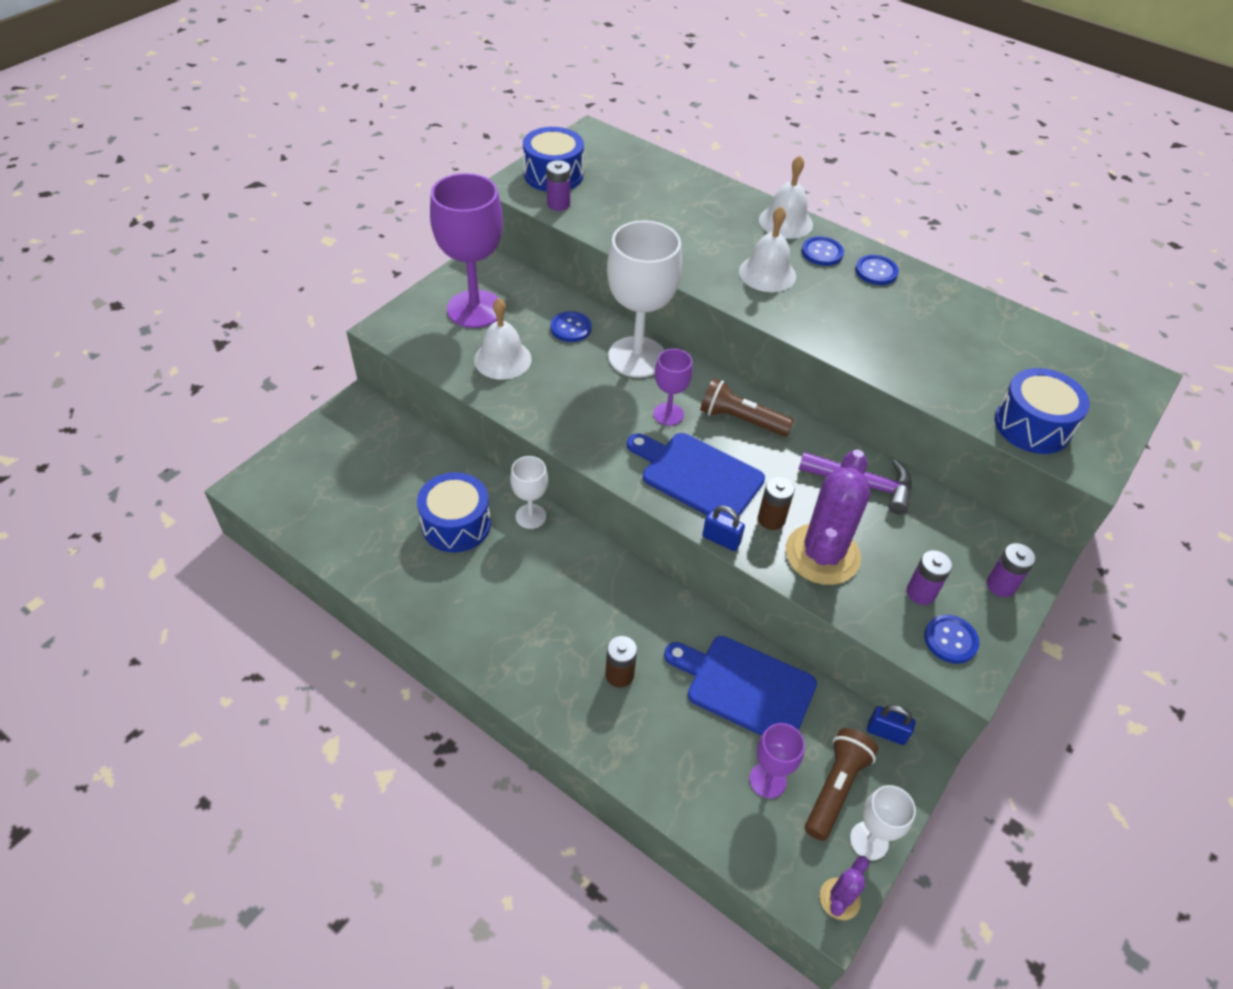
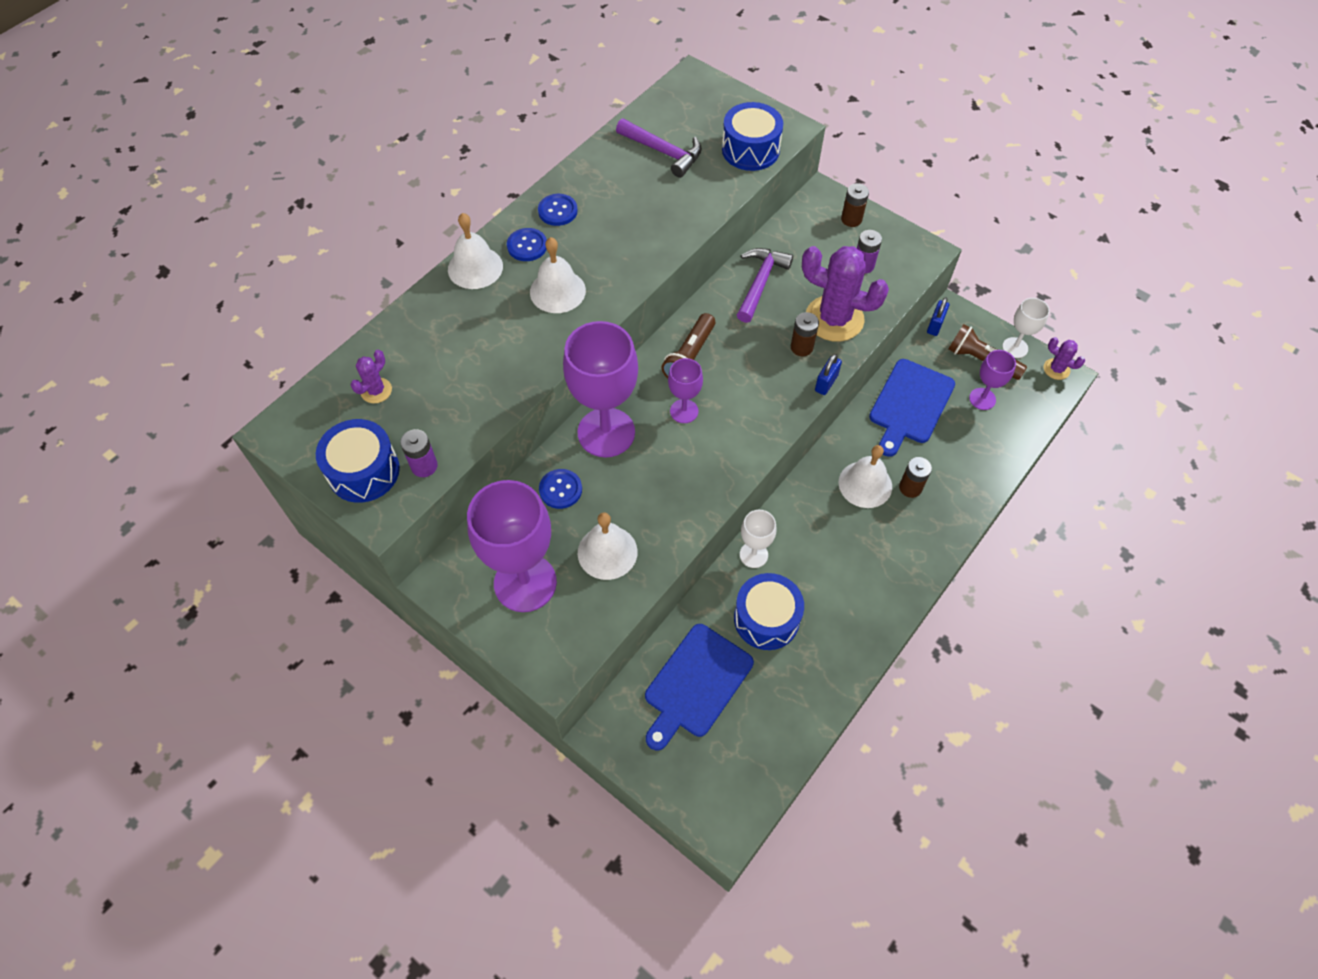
camera: 85 degrees left, 10 degrees up
(622, 626) = (865, 484): none -> white bell
(635, 176) = (376, 390): none -> purple cactus
(637, 357) = (606, 432): white goblet -> purple goblet
(697, 476) = (758, 394): blue cutting board -> blue cutting board (696, 684)
(950, 640) = (902, 256): blue button -> none
(995, 349) = (664, 152): none -> purple hammer
(1000, 585) = (851, 219): purple battery -> brown battery

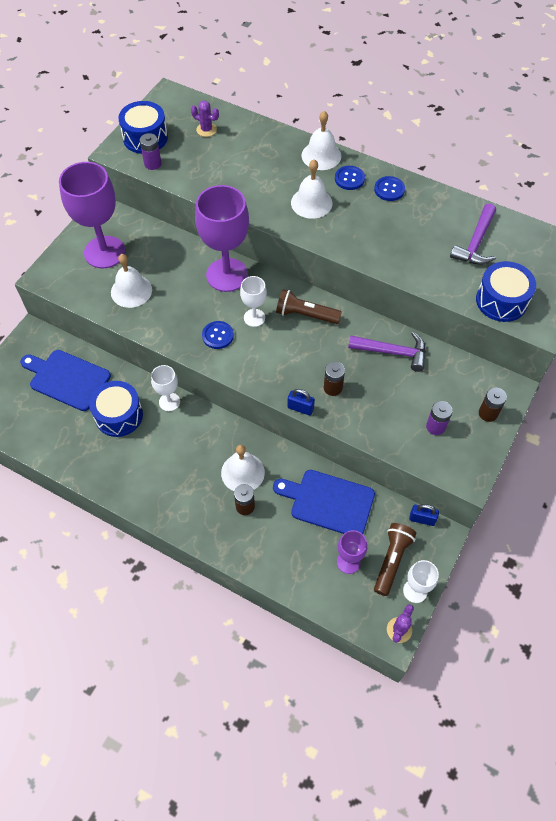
camera: 80 degrees right, 0 degrees up
(560, 489) = (176, 258): blue button -> blue button (218, 335)
(684, 411) = (254, 318): purple goblet -> white goblet
(834, 319) = (369, 409): purple cactus -> none

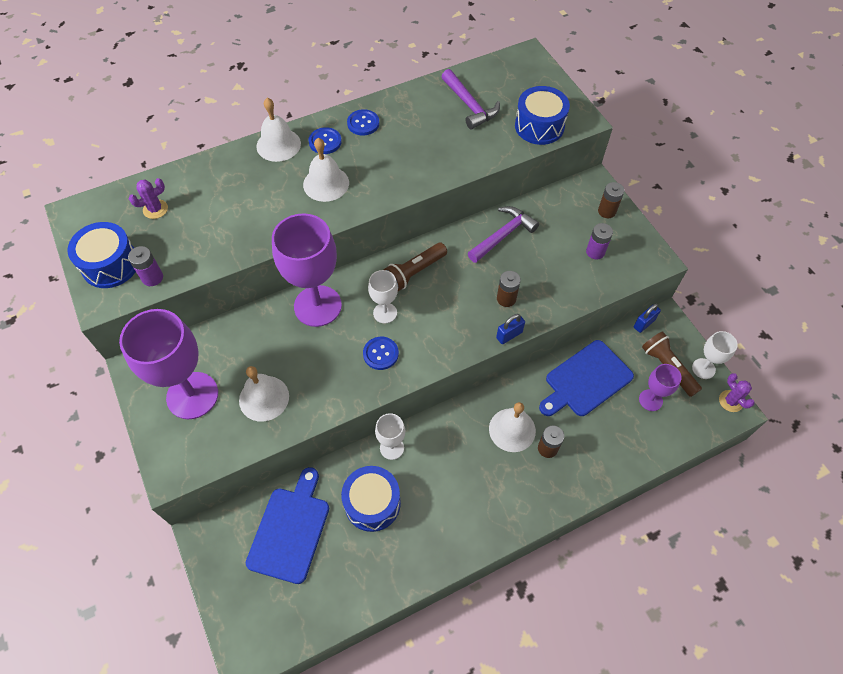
camera: 55 degrees left, 0 degrees up
(67, 379) = (290, 530): blue cutting board -> blue cutting board turned 135 degrees clockwise

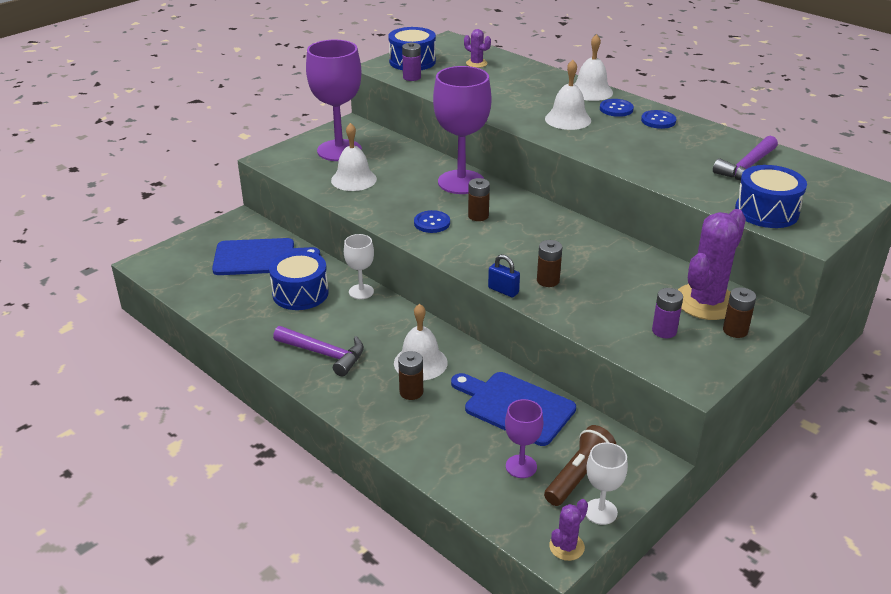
camera: 70 degrees right, 25 degrees down
(385, 313) = (478, 216): white goblet -> brown battery
(414, 272) = (537, 222): brown flashlight -> none
(503, 235) = (630, 264): purple hammer -> purple hammer (324, 354)
(568, 211) = (706, 302): none -> purple cactus
(644, 323) = (631, 444): blue padlock -> none

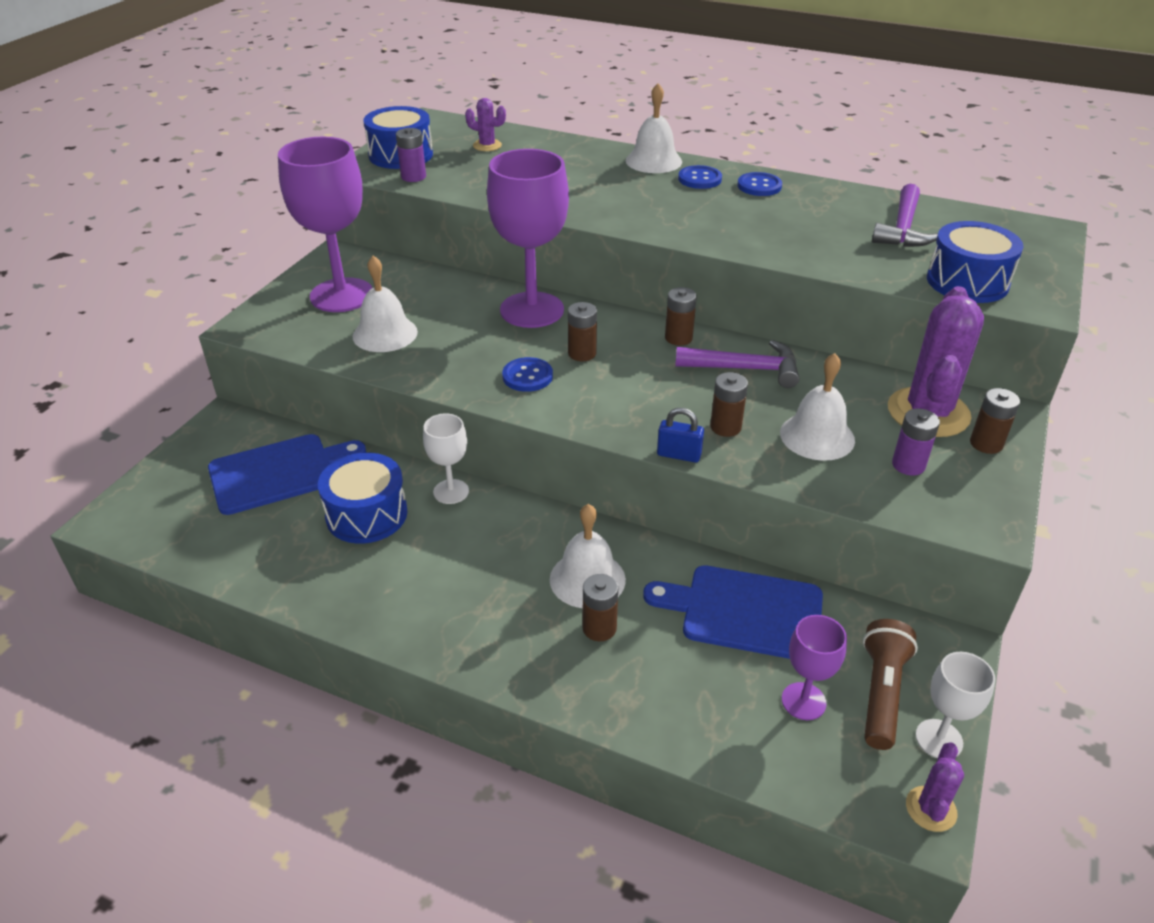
camera: 20 degrees left, 5 degrees up
(324, 354) = (449, 601): purple hammer -> purple hammer (745, 369)
(553, 219) = (678, 338): none -> brown battery
(568, 119) = (651, 202): white bell -> white bell (817, 436)

